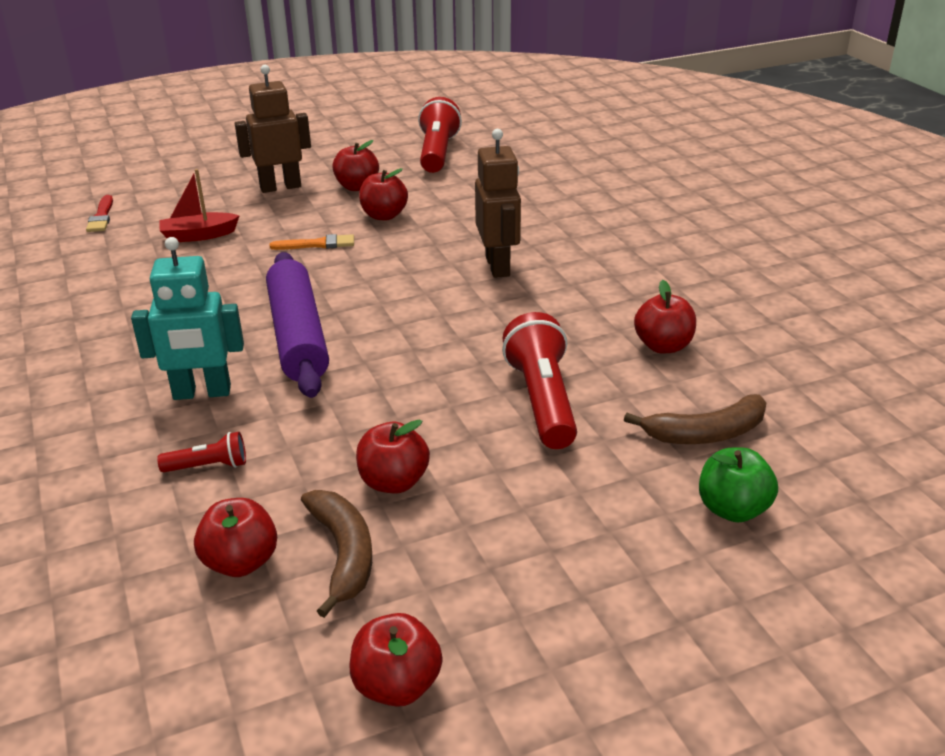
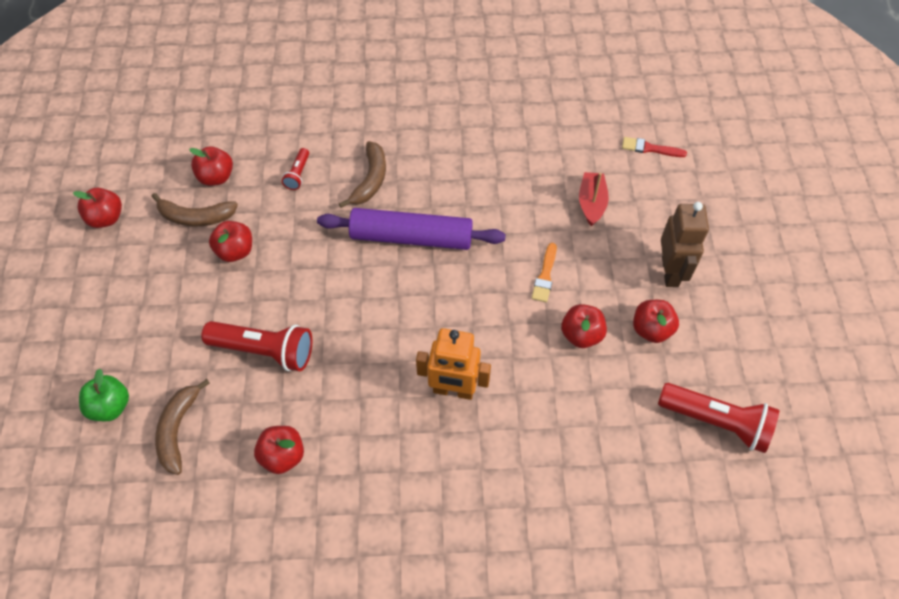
camera: 110 degrees right, 25 degrees up
(202, 393) = (370, 180): turquoise robot -> brown banana
(498, 266) = (453, 390): brown robot -> orange robot

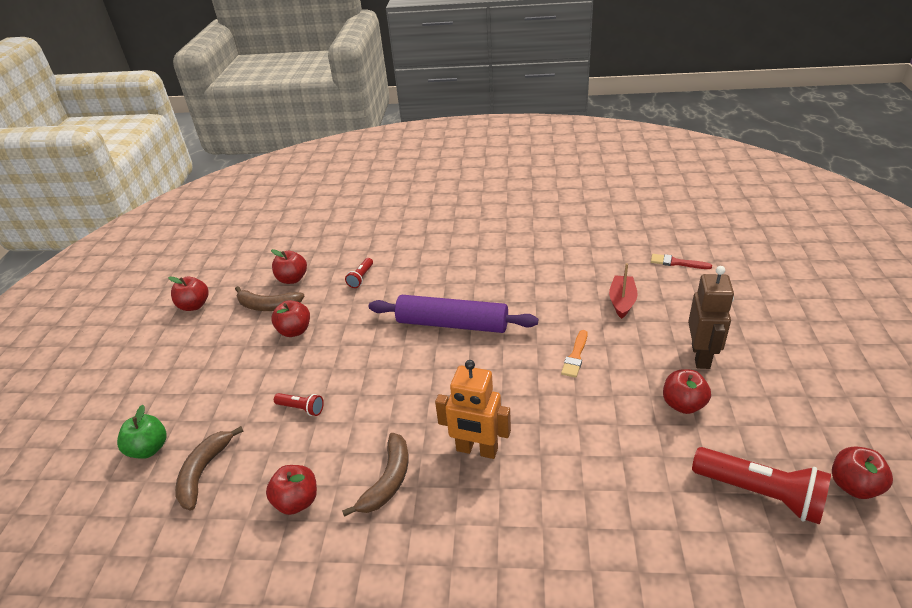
camera: 10 degrees right, 20 degrees down
(264, 351) = (301, 408): red flashlight -> red flashlight, size x0.50
(370, 180) = (422, 282): brown banana -> brown banana (388, 480)
(581, 335) = (610, 406): red apple -> red apple (854, 486)

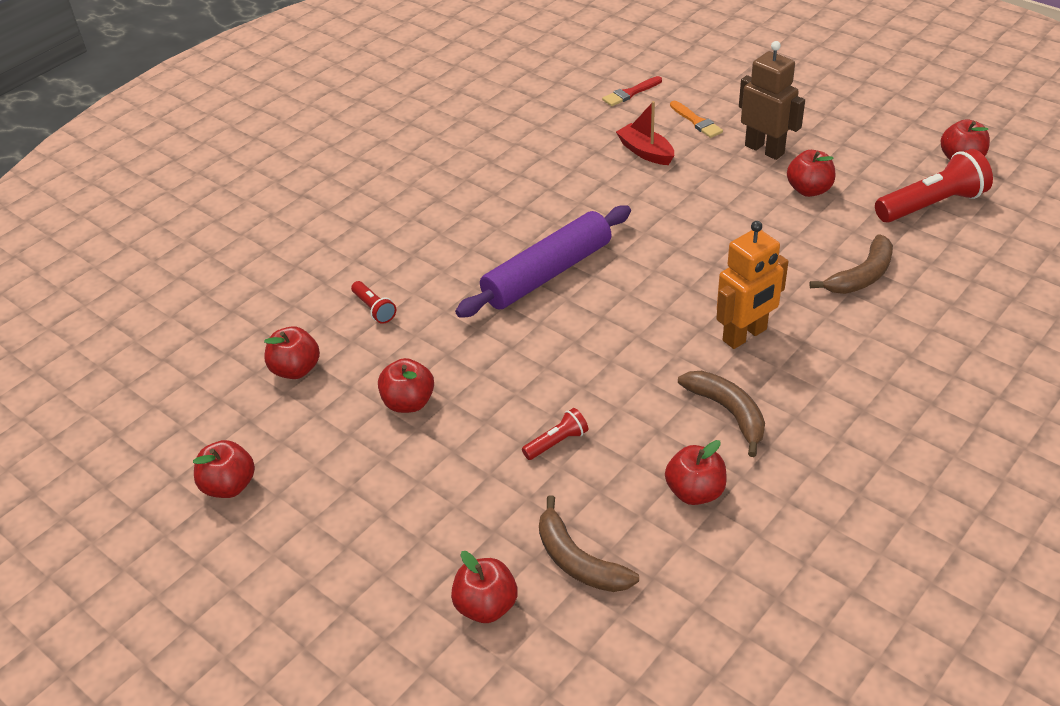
camera: 55 degrees left, 5 degrees up
(149, 449) = (486, 606): green apple -> red apple
(268, 306) = (326, 411): brown banana -> brown banana (861, 276)
(575, 356) = (687, 217): orange brush -> orange brush (696, 121)

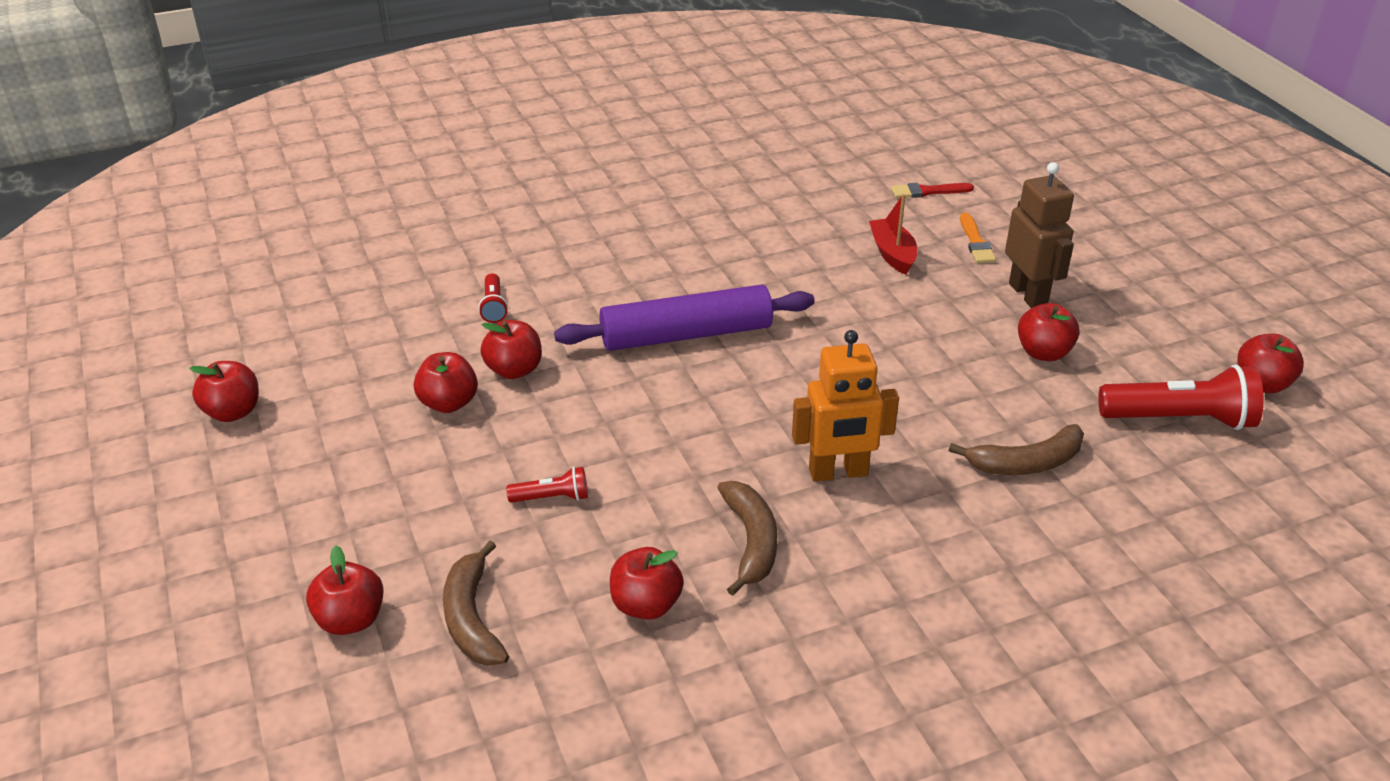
camera: 25 degrees right, 5 degrees down
(296, 369) = (377, 334): red apple -> red apple (514, 370)

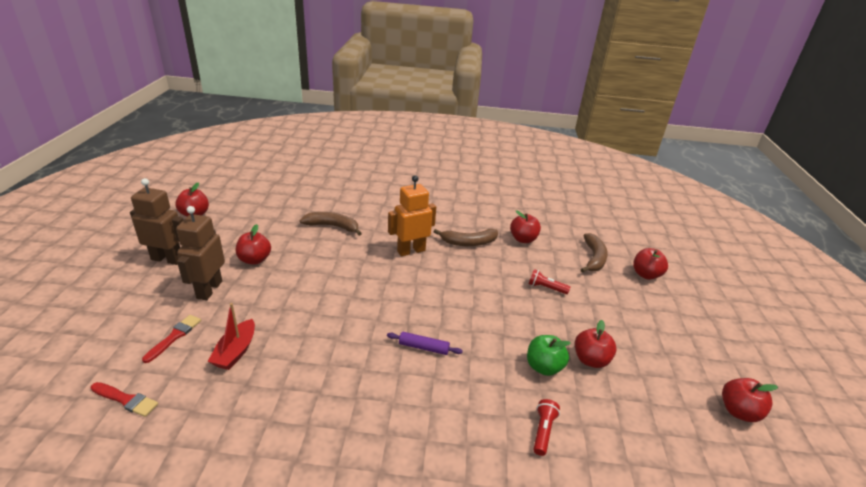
camera: 155 degrees left, 5 degrees down
(514, 370) = (543, 367): red apple -> green apple
(686, 335) = (424, 347): purple rolling pin -> purple rolling pin, size x0.43
(751, 541) = (469, 242): brown banana -> brown banana turned 120 degrees counterclockwise
(838, 473) = (411, 251): orange robot -> orange robot turned 45 degrees counterclockwise
(975, 242) = (174, 337): orange brush -> red brush
(1148, 306) = (167, 259): none -> brown robot
(1180, 419) = (250, 216): red flashlight -> none

